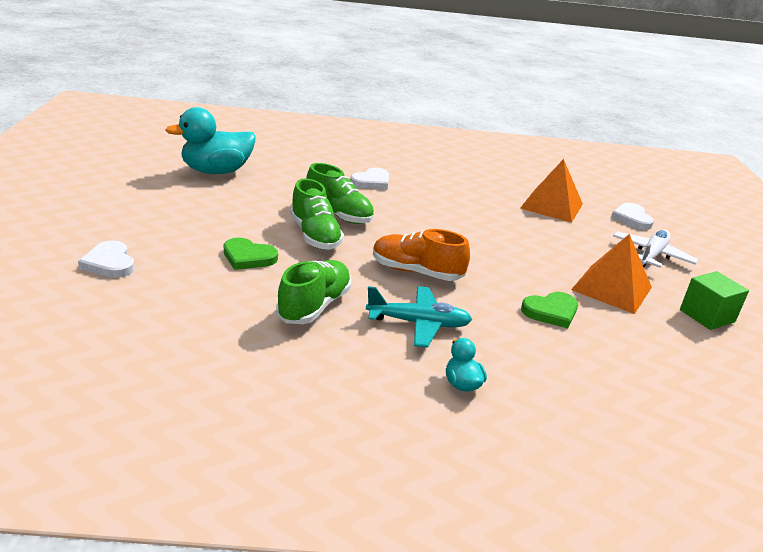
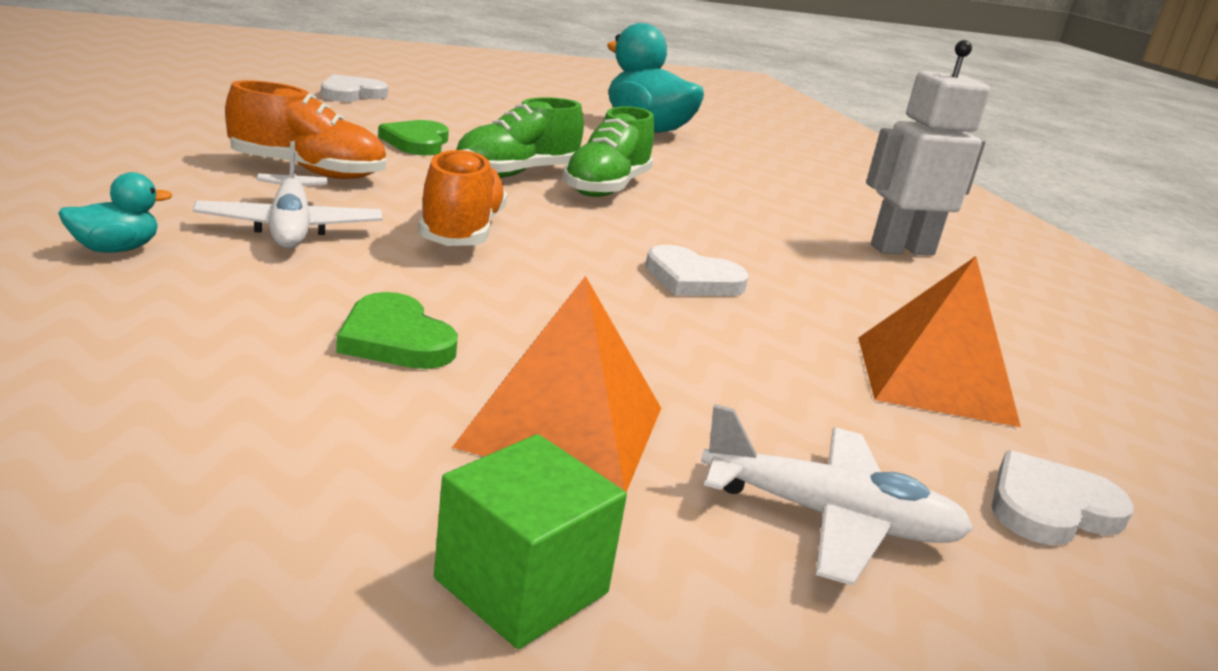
camera: 70 degrees right, 5 degrees down
(314, 306) = (308, 171): green shoe -> orange shoe
(371, 182) = (762, 210): white heart -> white heart (692, 279)
(418, 324) = (290, 227): turquoise plane -> white plane
(421, 166) = (901, 250): none -> white robot

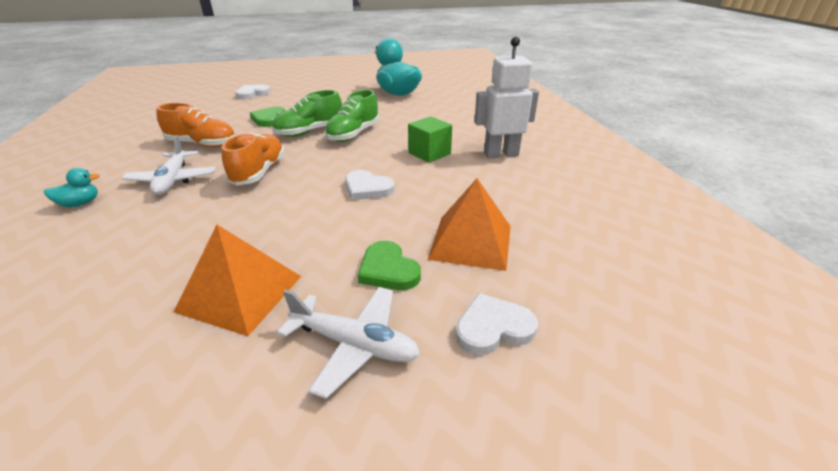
camera: 10 degrees right, 10 degrees up
(395, 339) = (185, 245): green heart -> green heart (388, 270)
(521, 586) = (156, 402): green cube -> green cube (429, 153)

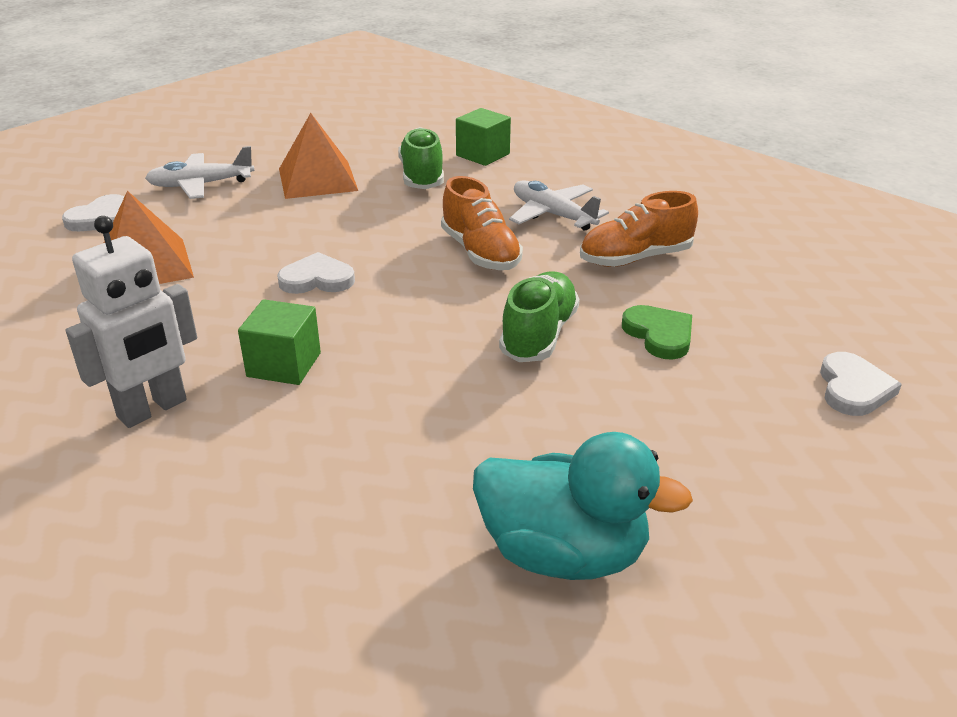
camera: 145 degrees right, 0 degrees up
(68, 260) = (483, 155): none -> green cube
(80, 204) = (579, 175): turquoise duck -> none
(353, 134) = (460, 358): green shoe -> green shoe (422, 176)
(388, 270) = (213, 222): green heart -> none

